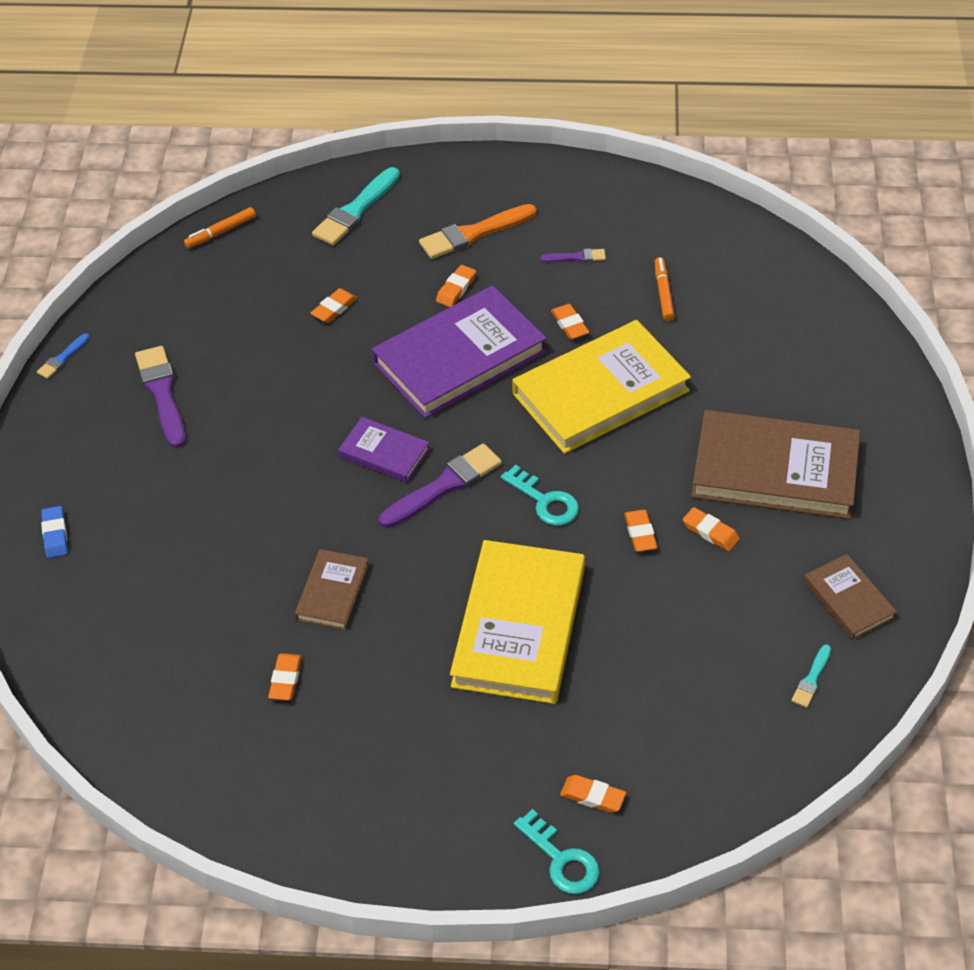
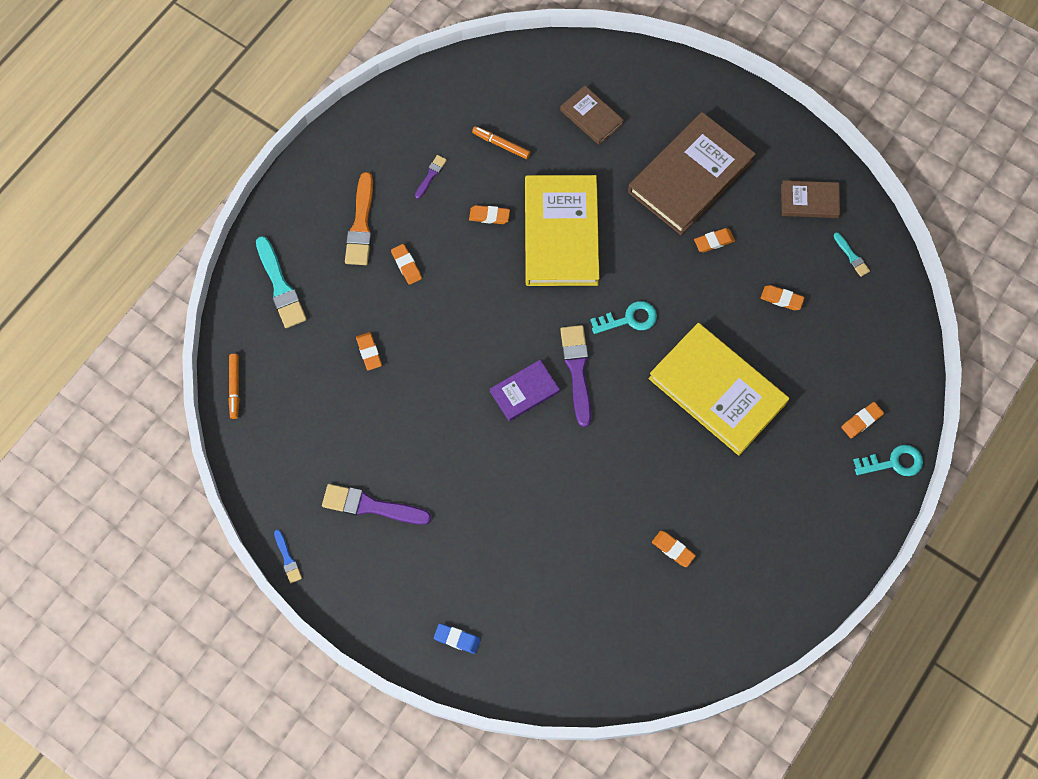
camera: 60 degrees left, 20 degrees up
(332, 592) = (621, 485): brown book -> brown book (591, 117)
(459, 357) = (471, 299): purple book -> none
(640, 533) = (689, 280): orange eraser -> orange eraser (781, 299)

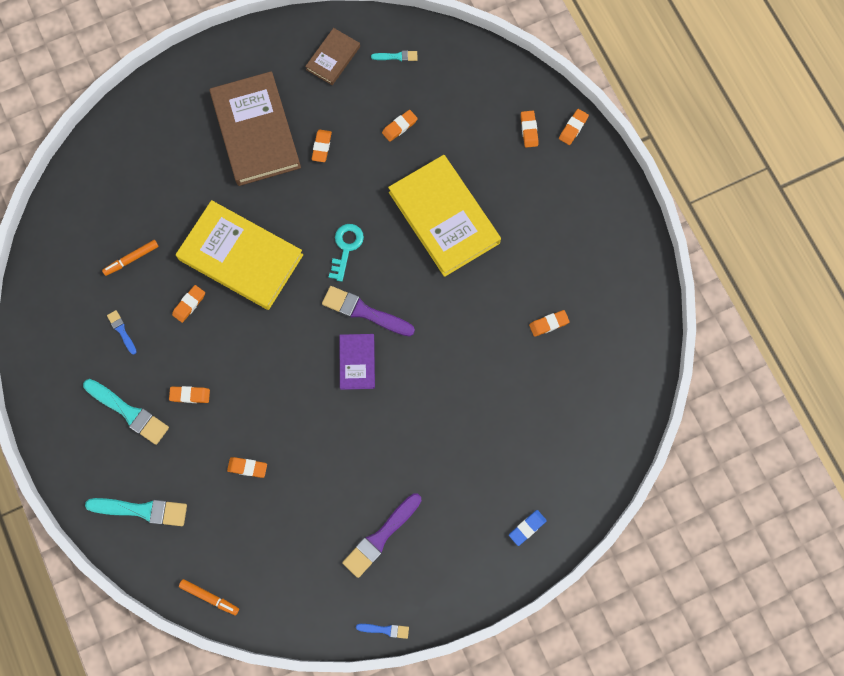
camera: 60 degrees left, 5 degrees up
(361, 224) = (129, 412): orange brush -> turquoise brush
(431, 175) = (122, 331): purple brush -> blue brush
(591, 117) = (154, 175): brown book -> none
(717, 391) = (444, 217): yellow book -> yellow book turned 75 degrees clockwise
(893, 462) = (573, 128): turquoise key -> orange eraser

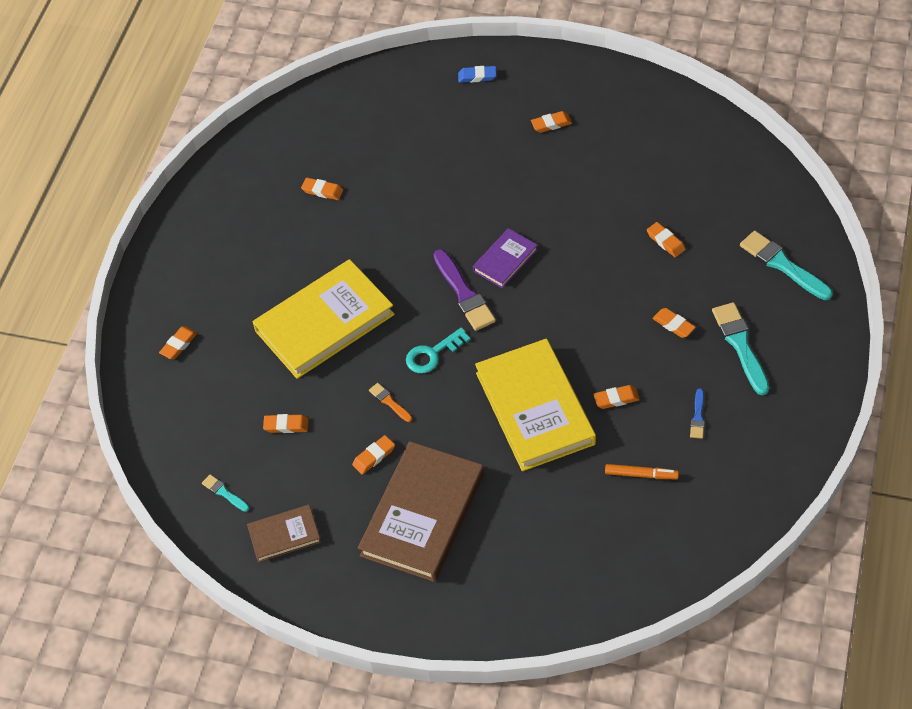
camera: 135 degrees left, 20 degrees down
(209, 597) = (769, 174): orange marker -> none
(345, 191) = (389, 402): none -> orange brush
(380, 537) = (595, 134): purple brush -> none
(385, 630) = (643, 79): blue brush -> none
(444, 217) = (324, 322): yellow book -> yellow book turned 45 degrees clockwise
(573, 128) = (141, 321): orange eraser -> orange eraser (551, 124)

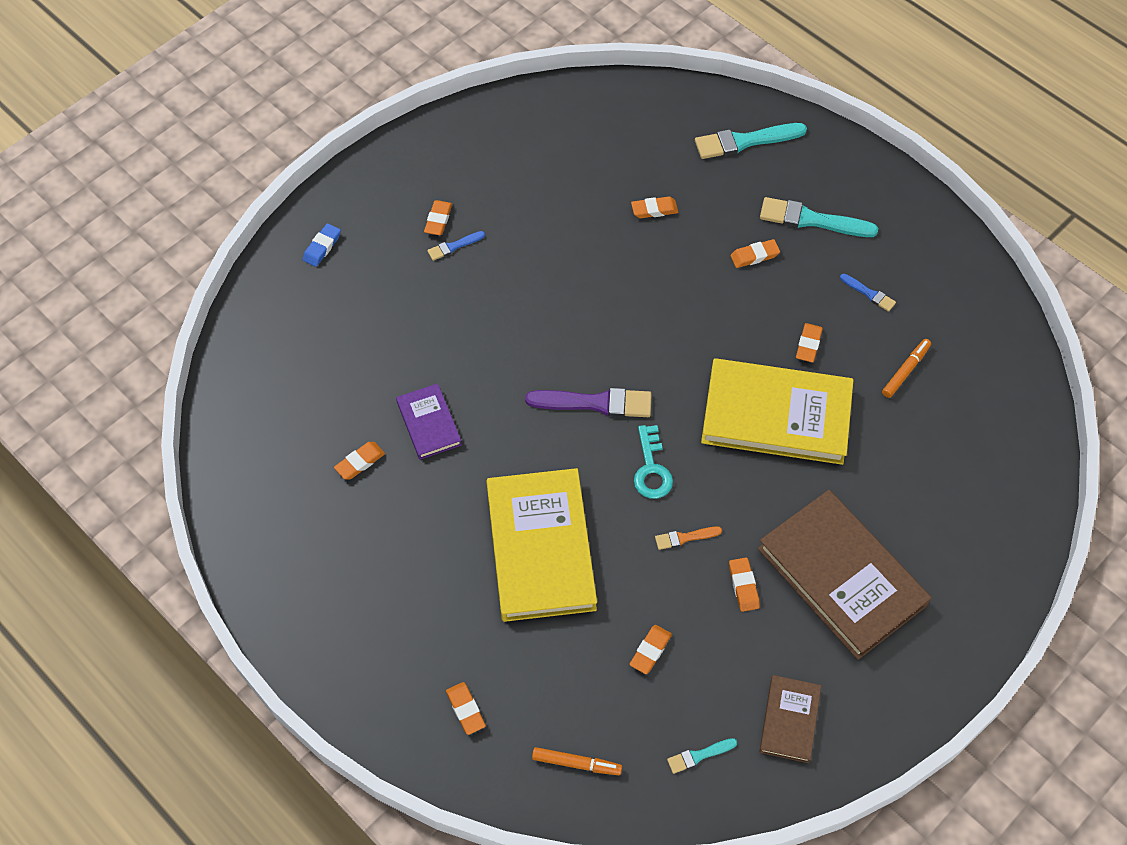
camera: 65 degrees left, 5 degrees up
(177, 425) = (576, 763): none -> orange marker
(505, 260) = (580, 347): purple book -> purple book (429, 423)
(535, 145) = (454, 246): none -> blue brush

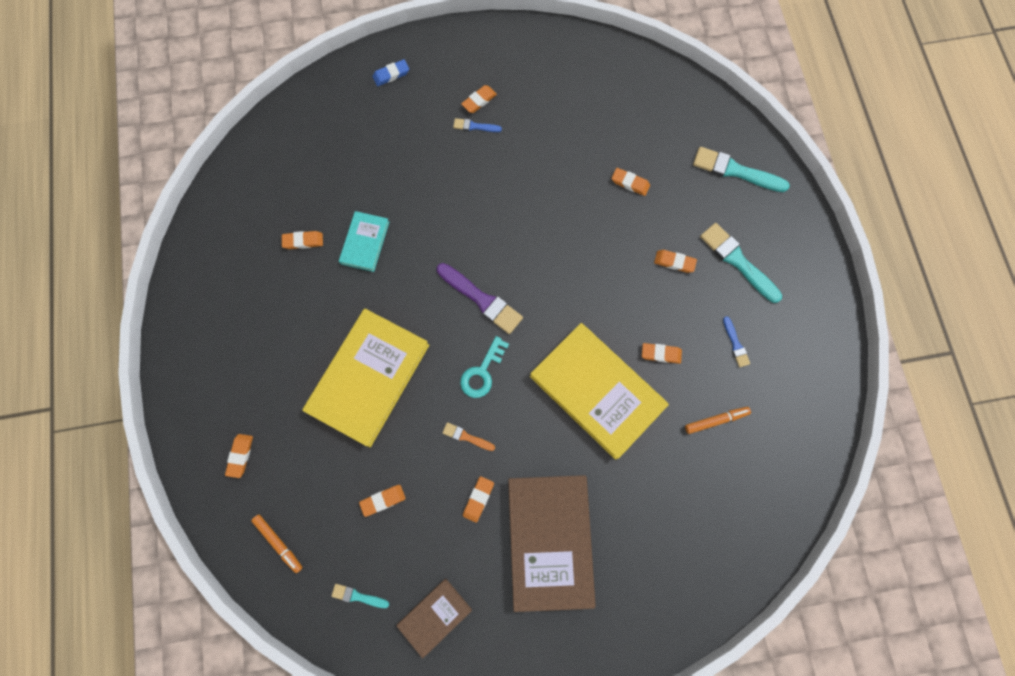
camera: 35 degrees right, 15 degrees up
(429, 423) = (365, 242): purple book -> turquoise book
(808, 345) = (661, 354): orange eraser -> orange eraser turned 45 degrees clockwise

